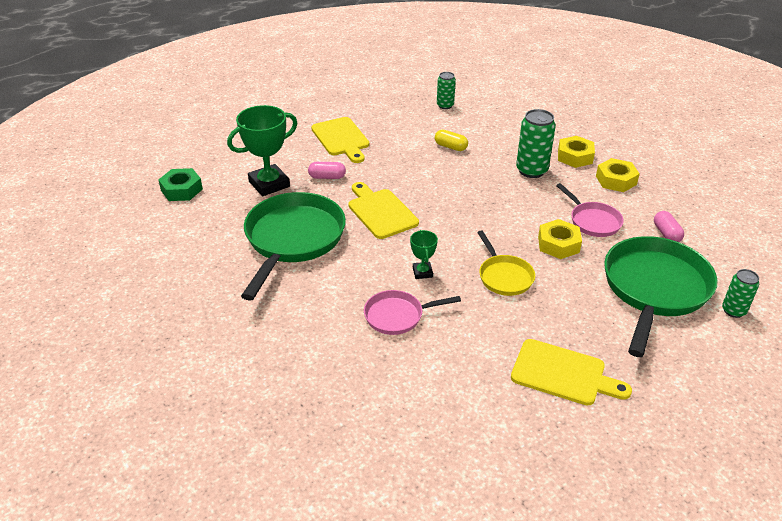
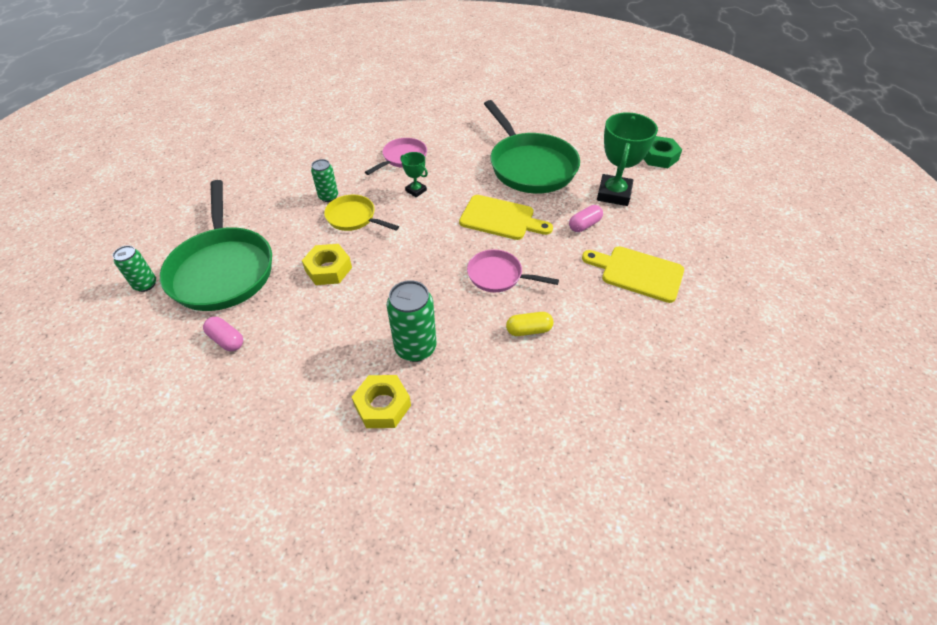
camera: 140 degrees right, 10 degrees up
(445, 105) = (613, 402): green can -> green can (328, 197)
(563, 374) = (269, 177): yellow cutting board -> none
(593, 221) = (310, 313): pink pan -> pink pan (498, 276)
(616, 180) = (312, 392): yellow nut -> none

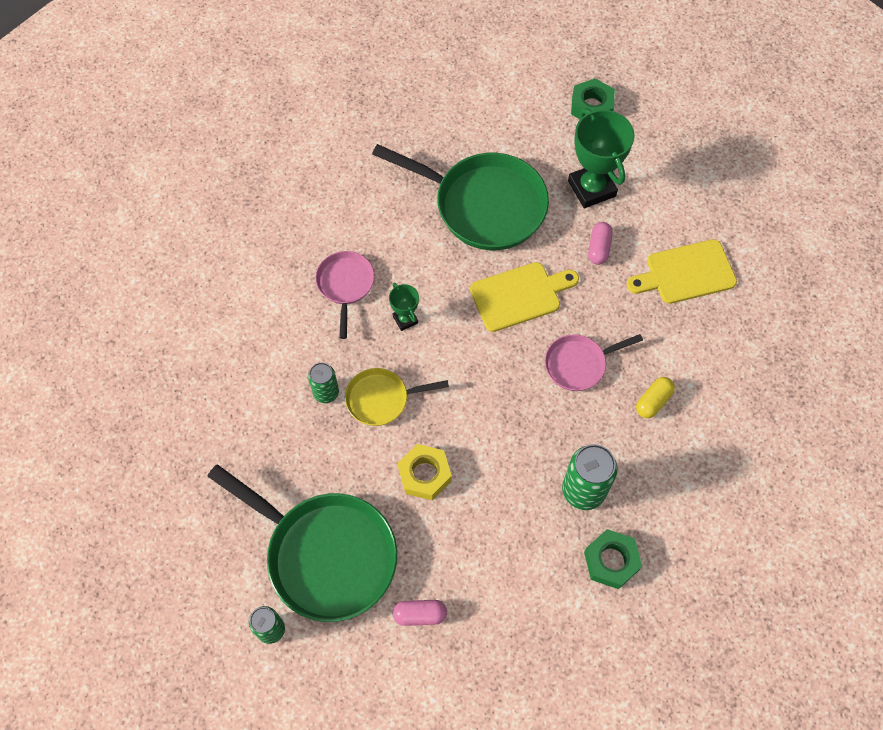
camera: 40 degrees left, 15 degrees up
(382, 405) = (611, 561): yellow nut -> green nut
(416, 190) = (405, 319): green trophy -> green trophy turned 60 degrees clockwise

